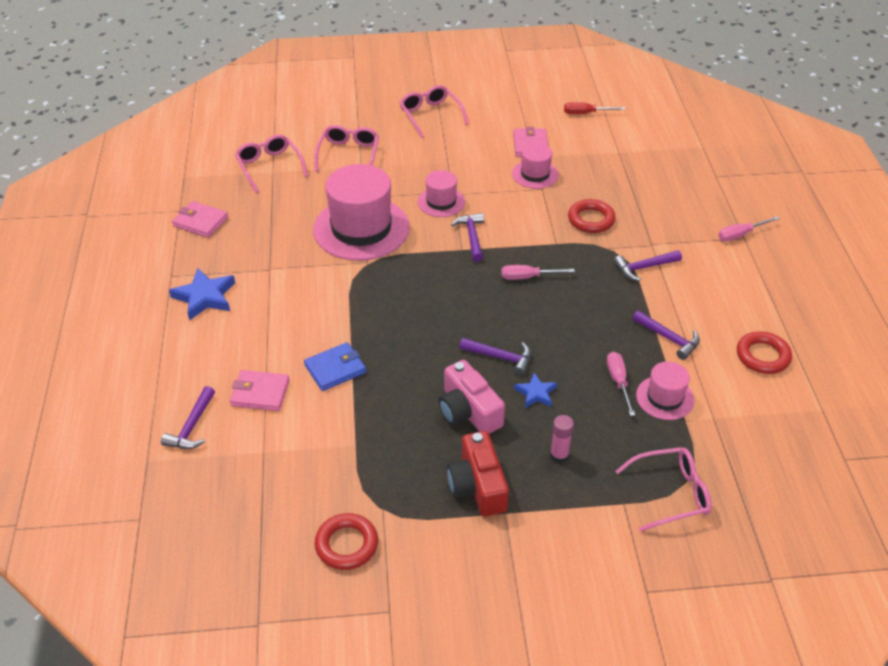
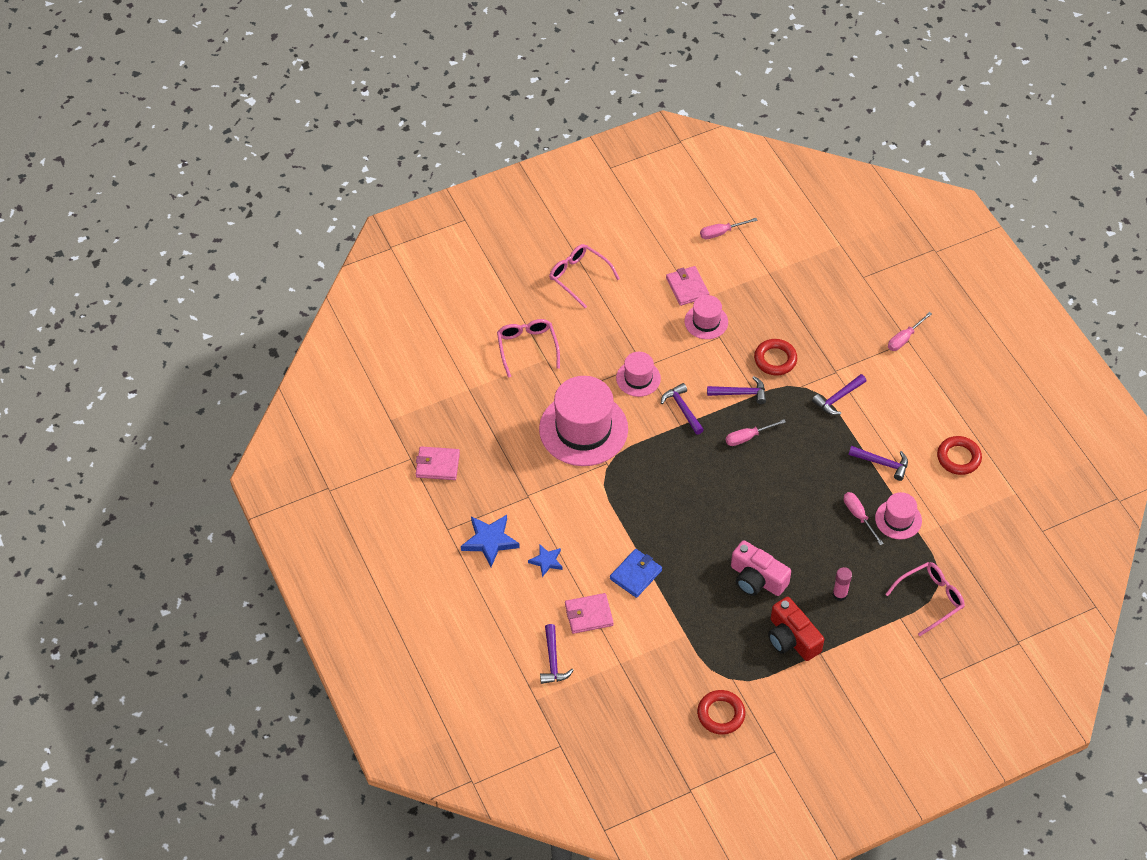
camera: 20 degrees left, 10 degrees up
(269, 167) = (462, 384): pink glasses -> none
(500, 357) = (759, 523): purple hammer -> purple hammer (740, 393)
(536, 393) = (800, 546): blue star -> blue star (546, 561)
(586, 113) = (721, 233): red screwdriver -> pink screwdriver

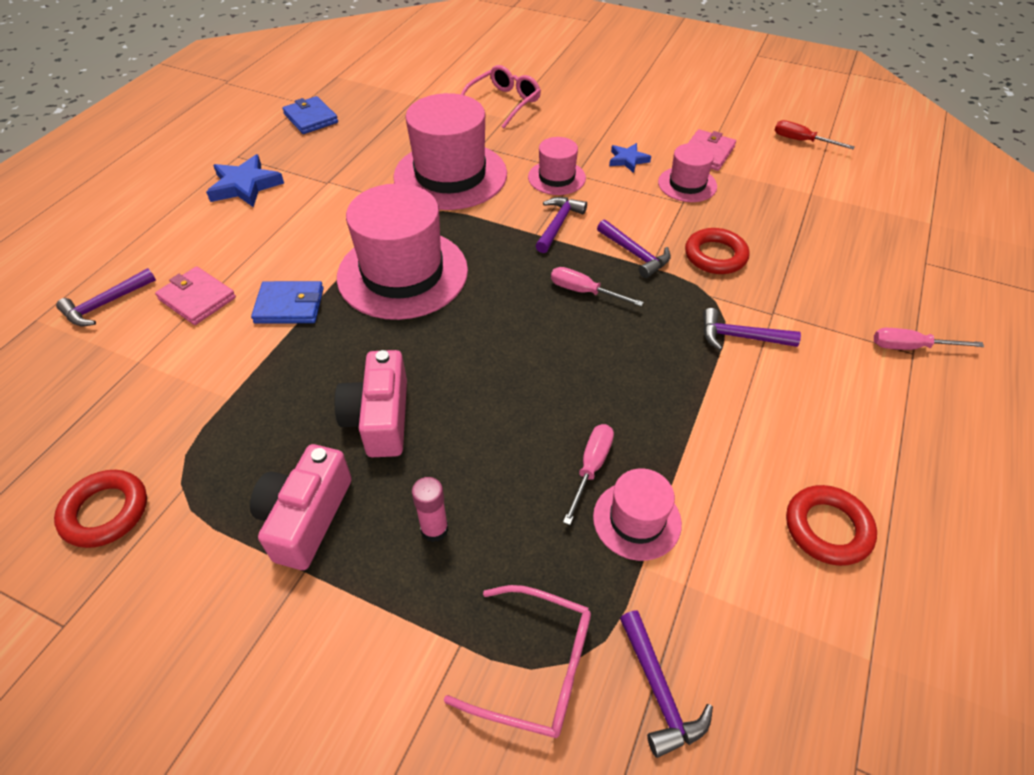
camera: 50 degrees right, 5 degrees down
(437, 465) = (311, 118): pink wallet -> blue wallet
(546, 561) = (251, 232): blue star -> blue star (628, 160)
(579, 277) = (620, 92): pink glasses -> none
(656, 508) = (402, 273): none -> pink hat
(721, 233) = (801, 141): pink screwdriver -> red screwdriver
(792, 638) = (306, 517): red camera -> pink camera
(882, 463) = (704, 441): purple hammer -> purple hammer (659, 691)

